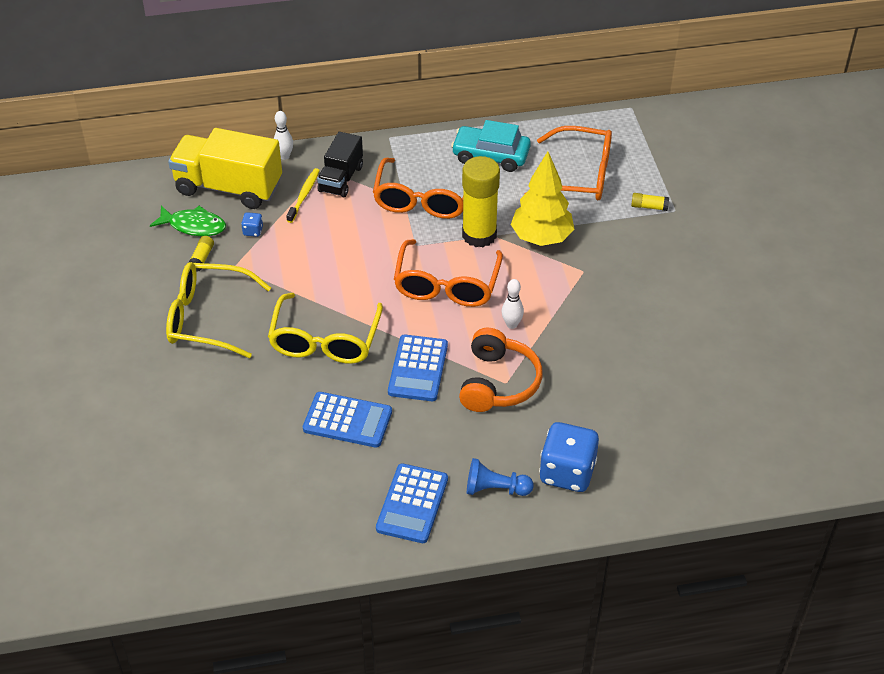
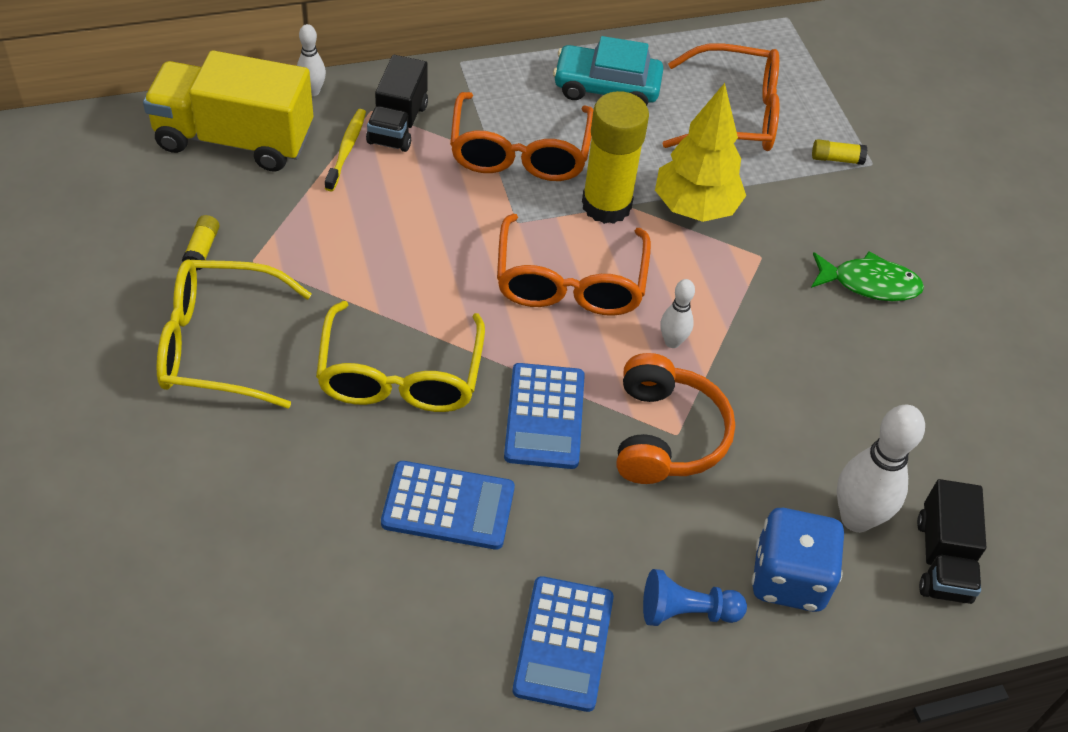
camera: 10 degrees left, 5 degrees up
(193, 226) = (186, 199): green fish -> green fish (869, 283)
(253, 231) = (276, 205): blue dice -> none
(619, 438) = (856, 518): none -> white bowling pin
(674, 465) = (943, 559): none -> black truck

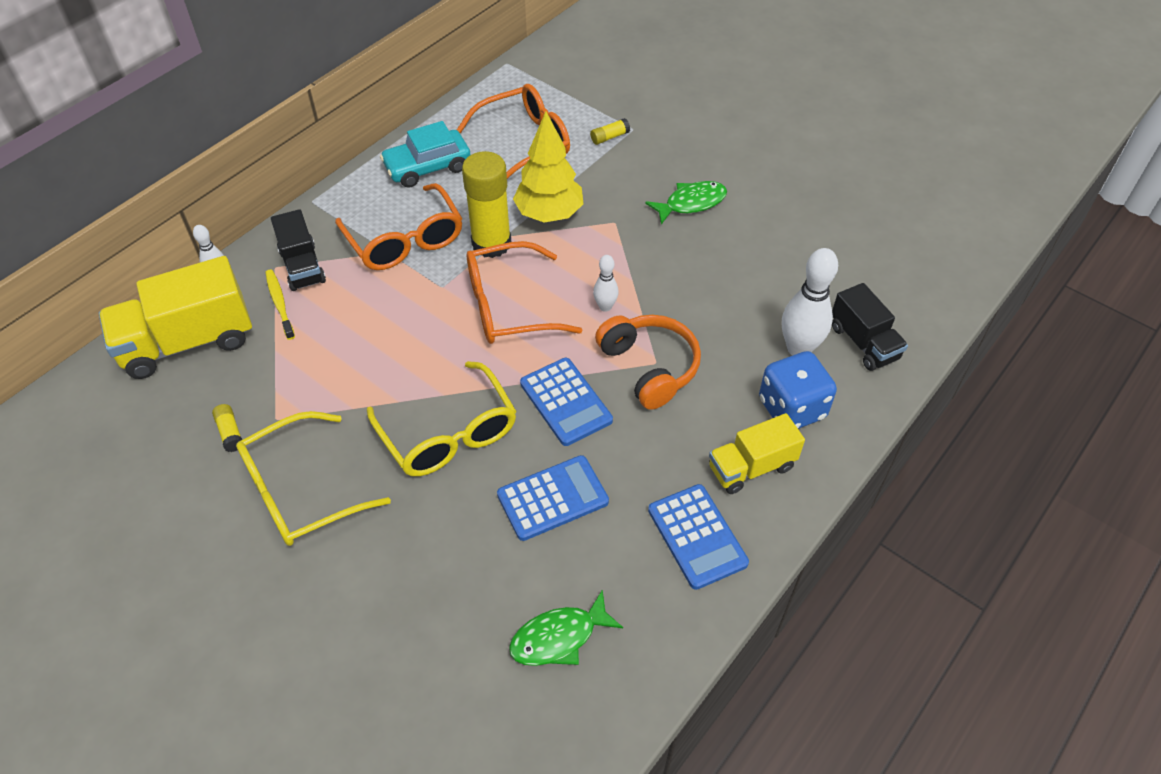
camera: 30 degrees left, 0 degrees up
(338, 647) = (559, 637): none -> green fish
(570, 282) = (509, 306): orange glasses -> orange glasses turned 105 degrees clockwise
(686, 611) = (751, 467): blue pawn -> yellow truck

